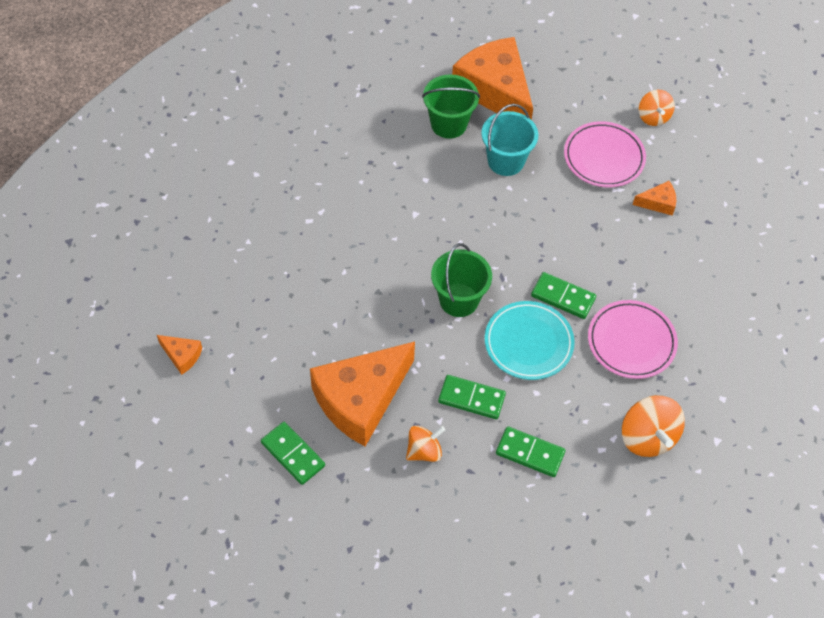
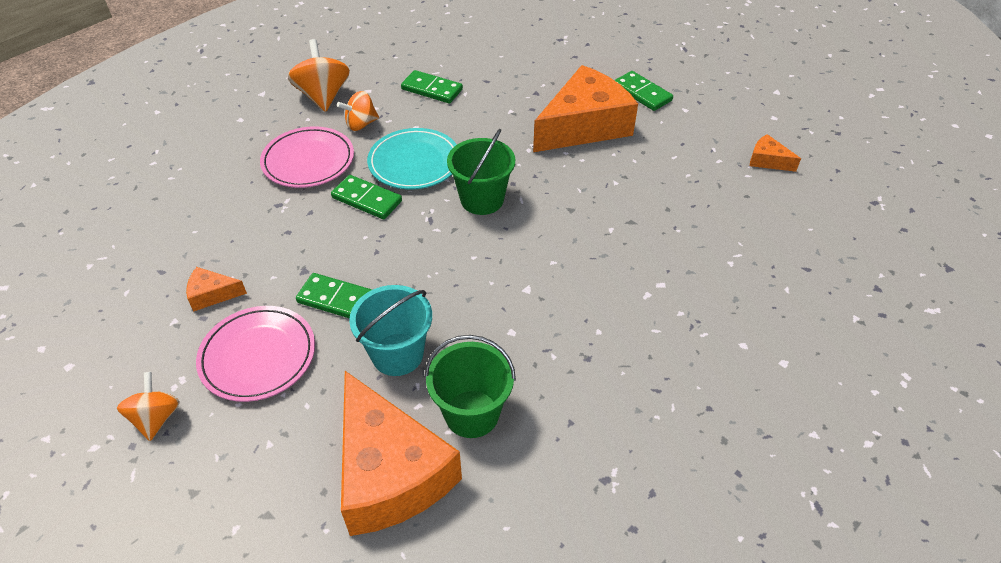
camera: 175 degrees left, 10 degrees down
(424, 451) = (525, 92): orange spinning top -> orange spinning top (361, 124)
(471, 398) = (478, 124): green domino -> green domino (337, 300)

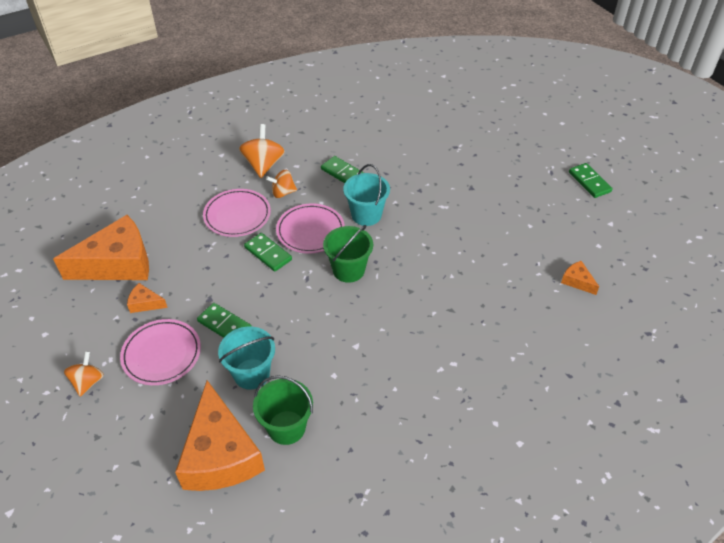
camera: 15 degrees right, 0 degrees up
(414, 163) = (310, 231): turquoise plate -> pink plate
(480, 132) = (366, 215): none -> turquoise bucket
(584, 126) = (446, 225): orange cheese -> orange cheese (118, 263)
(642, 93) = (501, 205): green domino -> green domino (589, 182)

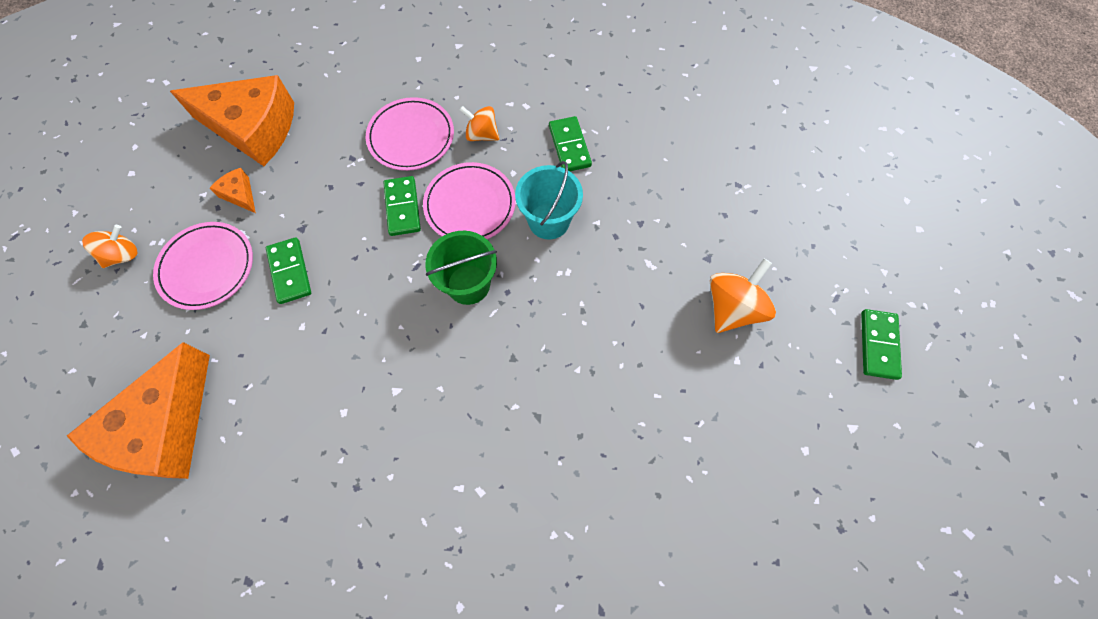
camera: 35 degrees right, 20 degrees up
(251, 374) = (267, 351): turquoise bucket -> none
(263, 165) = (491, 84): orange spinning top -> orange spinning top (732, 308)
(286, 427) = (247, 442): green bucket -> none
(577, 281) = (728, 484): orange cheese -> none

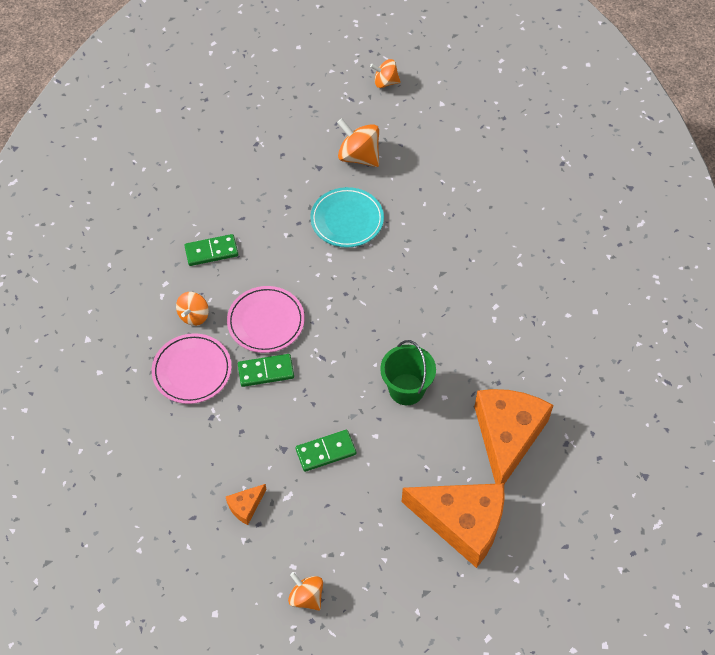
camera: 90 degrees left, 10 degrees down
(207, 267) = (320, 520): pink plate -> none
(253, 128) = (170, 507): orange cheese -> orange cheese (507, 436)
(468, 284) = (339, 319): green bucket -> green bucket (406, 389)
(549, 221) = (283, 266): turquoise bucket -> none
(623, 293) = (347, 220): none -> turquoise plate
(878, 345) = (385, 82): green domino -> orange spinning top

